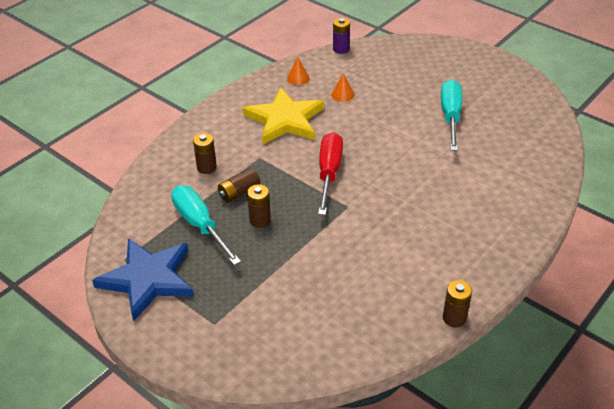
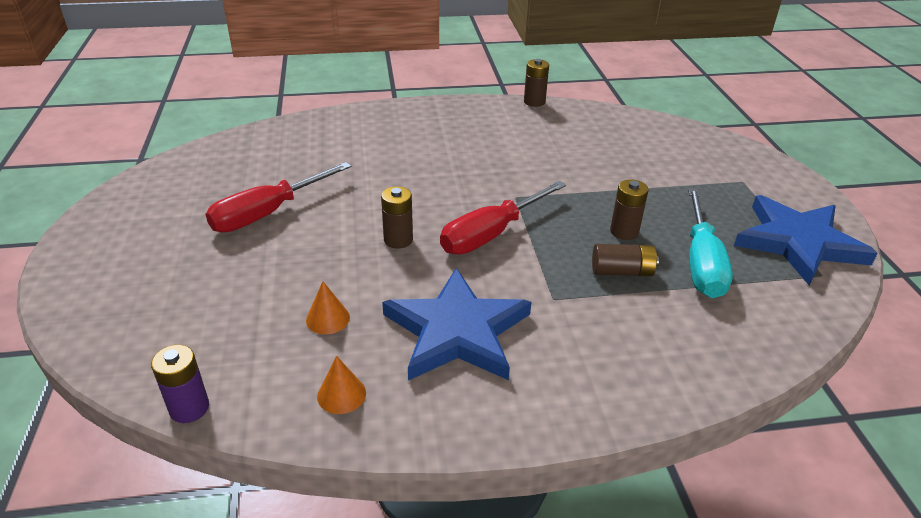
camera: 140 degrees left, 5 degrees down
(206, 167) = (640, 327): brown battery -> brown battery (398, 240)
(285, 120) = (457, 331): yellow star -> blue star
(450, 116) = (268, 213): turquoise screwdriver -> red screwdriver

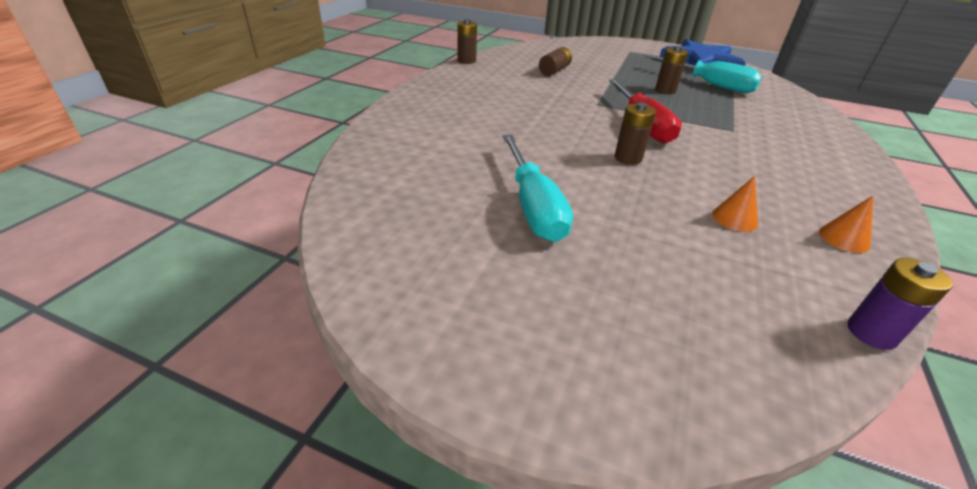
camera: 60 degrees left, 0 degrees up
(268, 213) = (533, 206): red screwdriver -> turquoise screwdriver
(457, 331) = (765, 171): blue star -> none
(622, 271) = (710, 104): brown battery -> brown battery (554, 71)

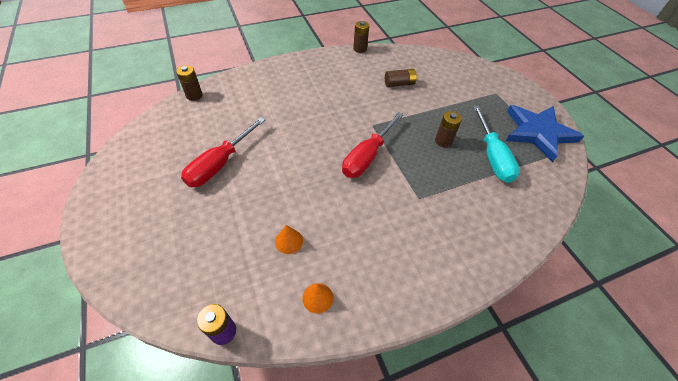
camera: 45 degrees right, 15 degrees up
(533, 206) = (220, 164): turquoise screwdriver -> red screwdriver
(628, 158) = (312, 171): brown battery -> brown battery (194, 95)

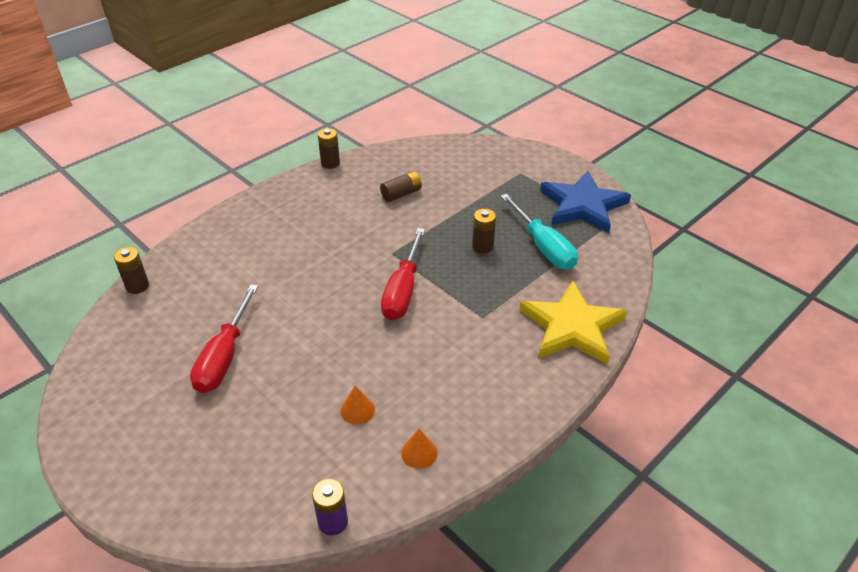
camera: 20 degrees left, 10 degrees down
(490, 233) = (572, 327): none -> yellow star

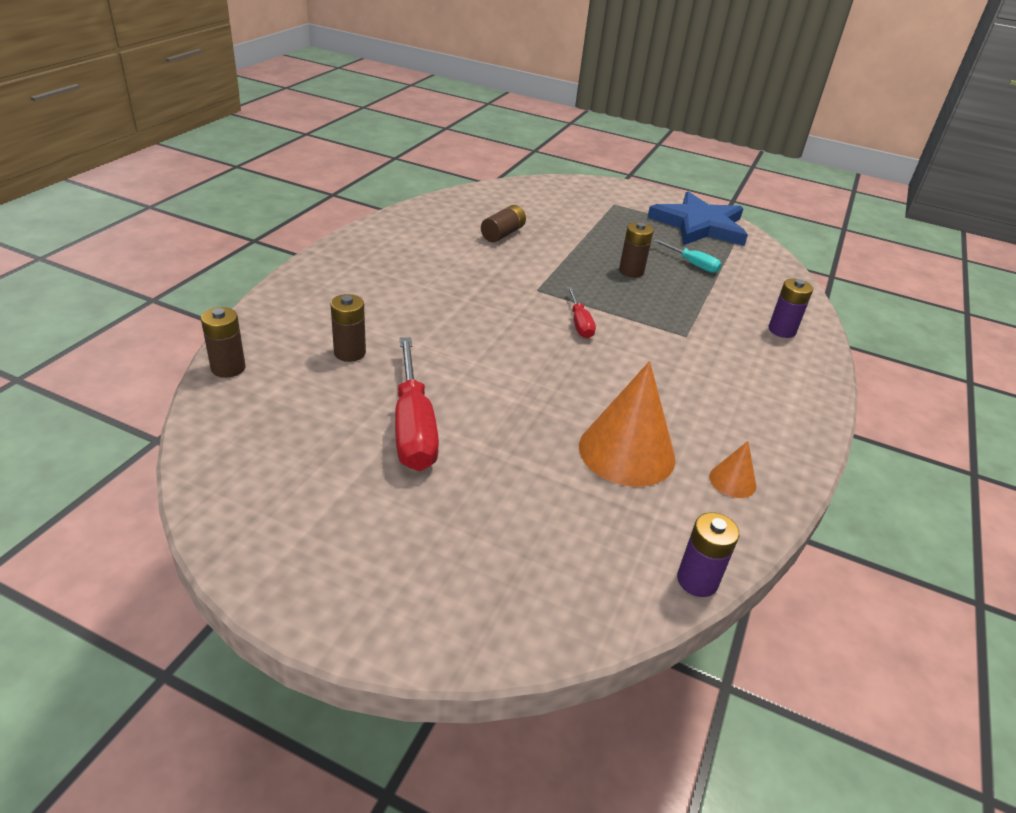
camera: 25 degrees left, 5 degrees down
(330, 163) = (395, 213): brown battery -> brown battery (349, 353)
(357, 410) = (627, 452): orange cone -> orange cone, size x2.13
(403, 290) = (580, 323): red screwdriver -> red screwdriver, size x0.54
(543, 247) = (692, 264): turquoise screwdriver -> turquoise screwdriver, size x0.54
(572, 327) = (782, 330): yellow star -> purple battery

